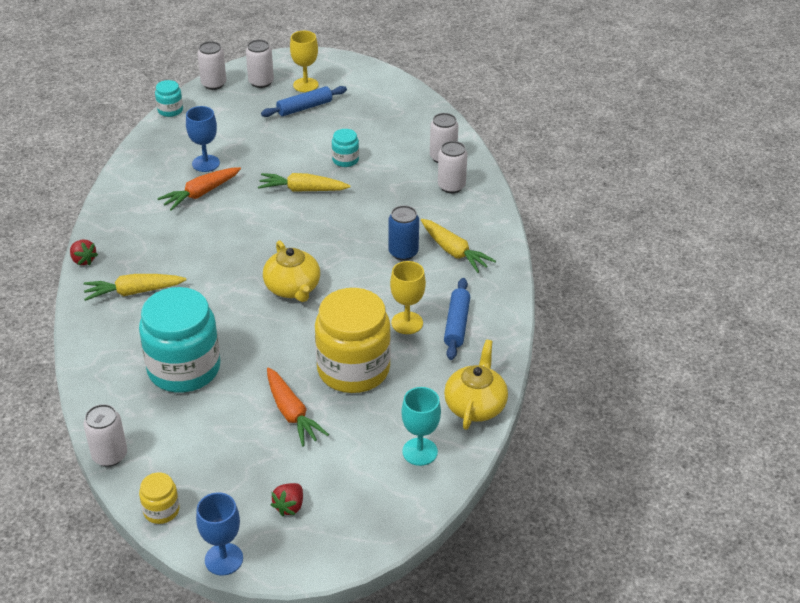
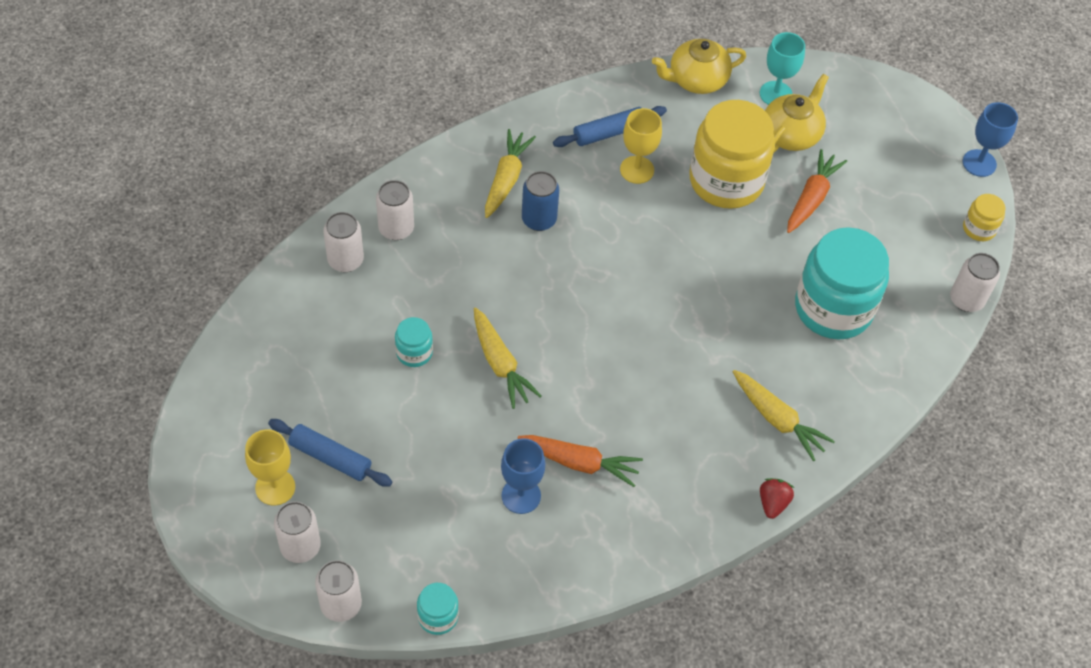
camera: 125 degrees left, 15 degrees up
(289, 506) = (899, 149): red strawberry -> none
(293, 288) = (662, 283): yellow teapot -> yellow teapot (791, 134)

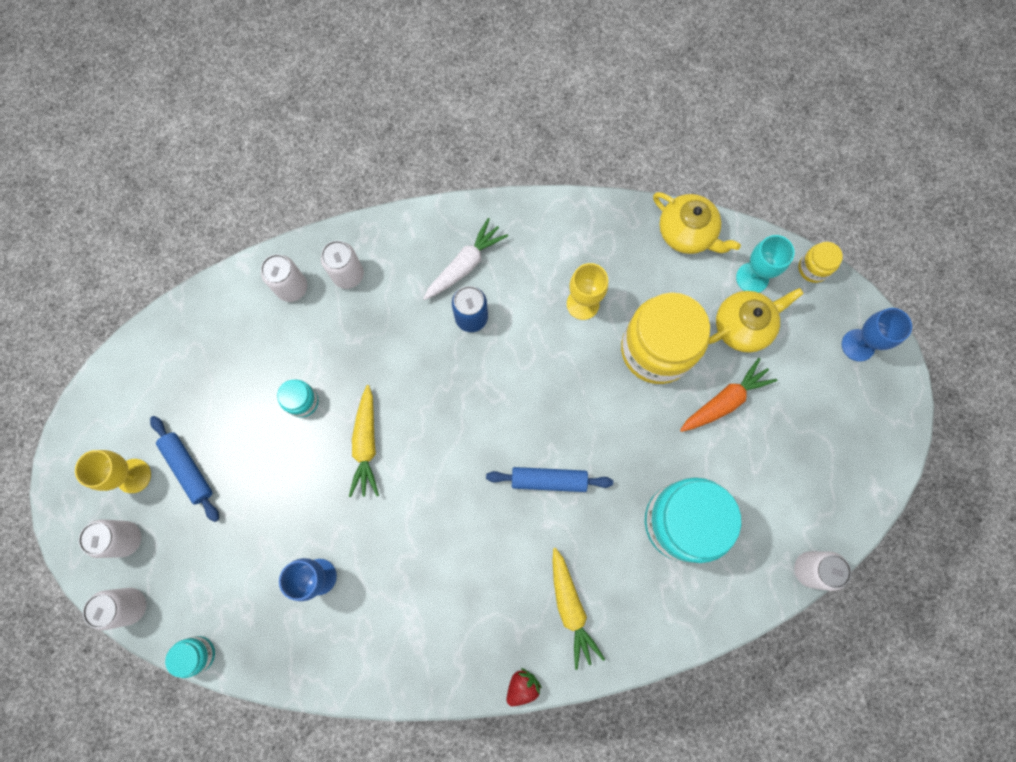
camera: 30 degrees right, 20 degrees up
(506, 179) = (465, 265): yellow carrot -> white carrot
(580, 463) = (382, 569): orange carrot -> none
(609, 133) = (578, 255): blue rolling pin -> blue rolling pin (549, 480)
(696, 80) = (687, 233): yellow teapot -> yellow teapot turned 150 degrees counterclockwise
(979, 163) = (905, 432): blue goblet -> blue goblet (858, 345)
(979, 228) = (864, 501): yellow jar -> yellow jar (813, 268)

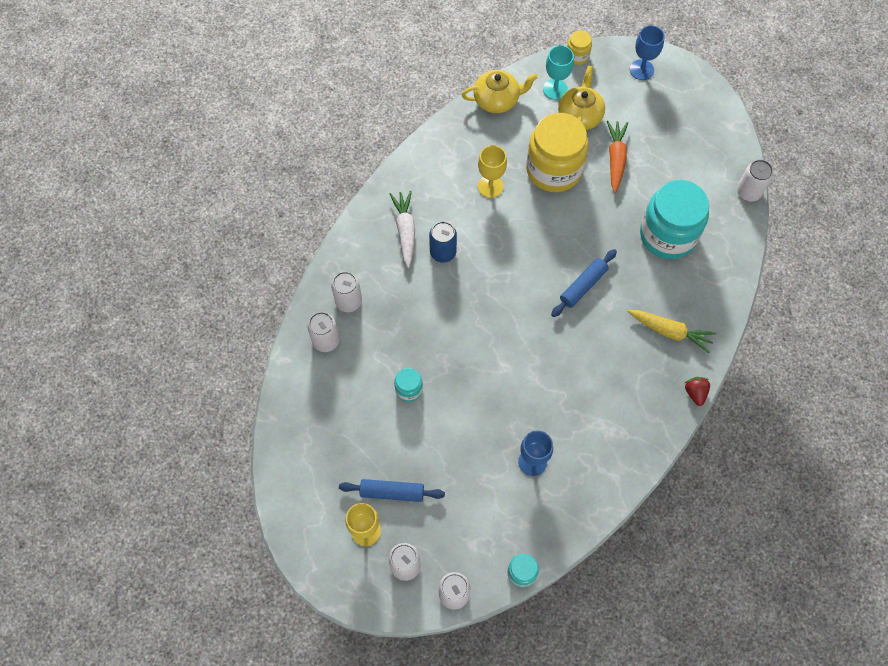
camera: 50 degrees left, 10 degrees down
(366, 445) = (471, 372): yellow carrot -> none

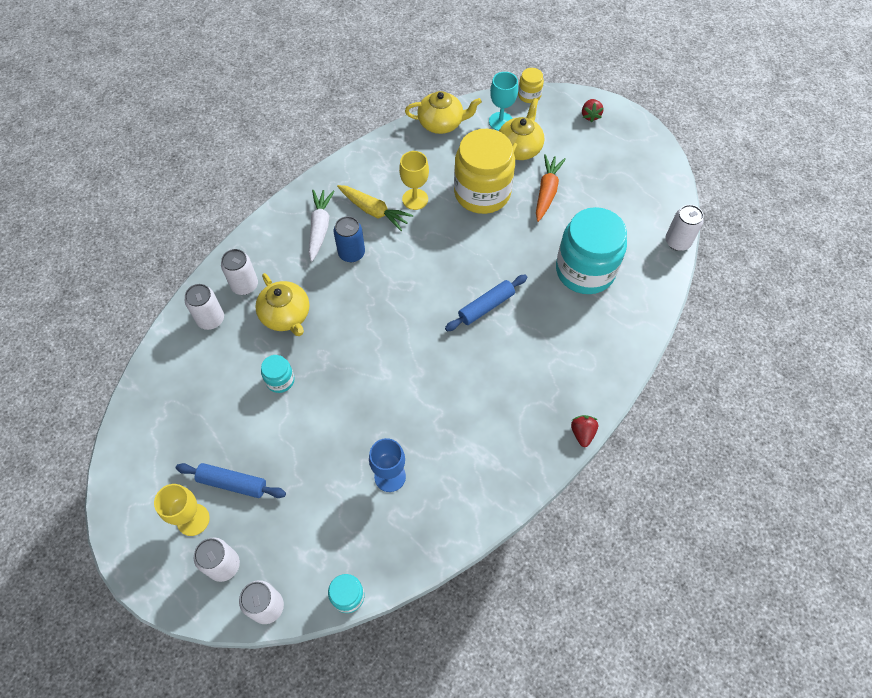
camera: 10 degrees right, 5 degrees down
(397, 325) = (286, 315): none -> yellow teapot
(641, 70) = (590, 116): blue goblet -> red strawberry
(670, 332) = (568, 366): yellow carrot -> yellow carrot (374, 211)

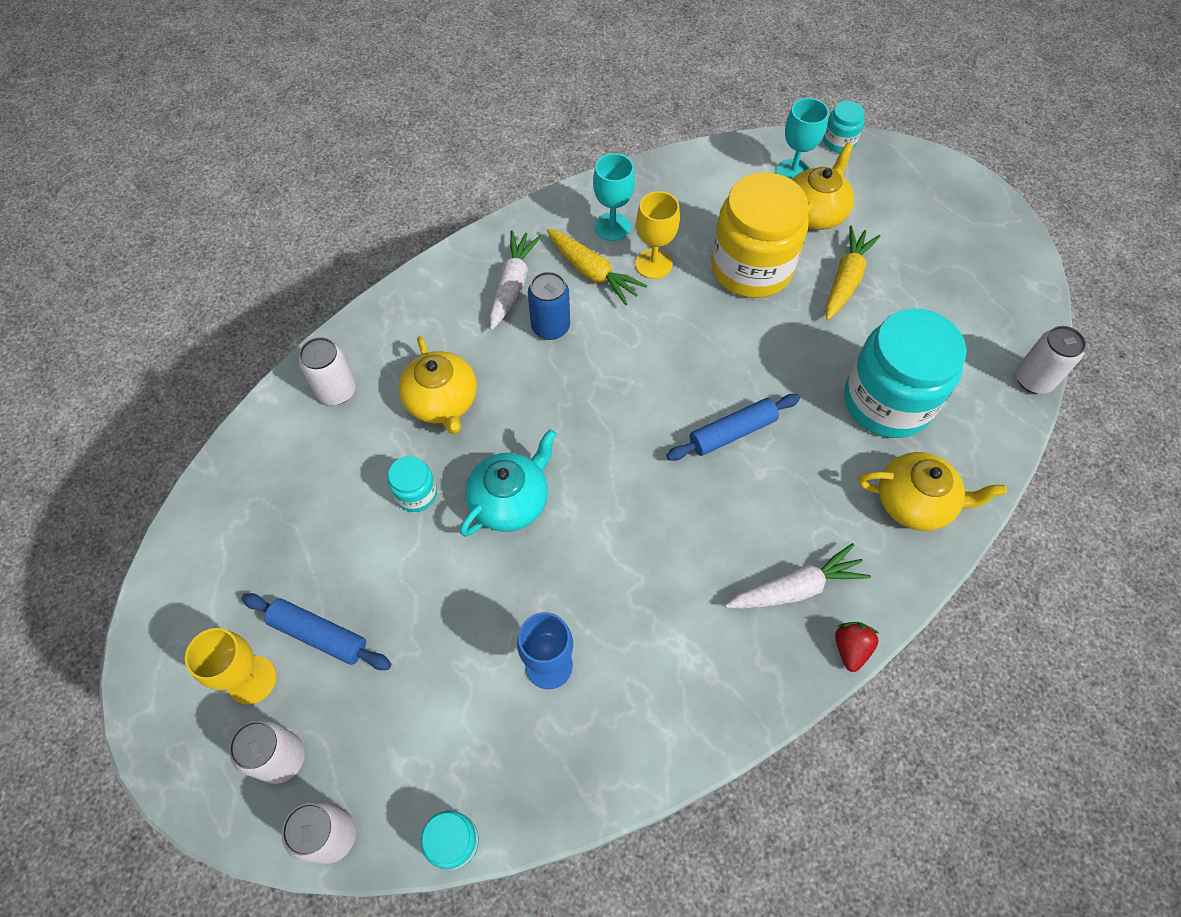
camera: 10 degrees right, 0 degrees up
(245, 285) = (393, 350): white can -> none
(345, 375) = (510, 501): none -> turquoise teapot
(382, 177) = (612, 227): none -> turquoise goblet
(441, 123) = (708, 164): yellow teapot -> yellow teapot (915, 502)
(529, 95) = (839, 142): yellow jar -> turquoise jar
(543, 401) = (796, 588): none -> white carrot
(547, 191) = (846, 279): orange carrot -> yellow carrot
(590, 116) = (924, 181): red strawberry -> none

